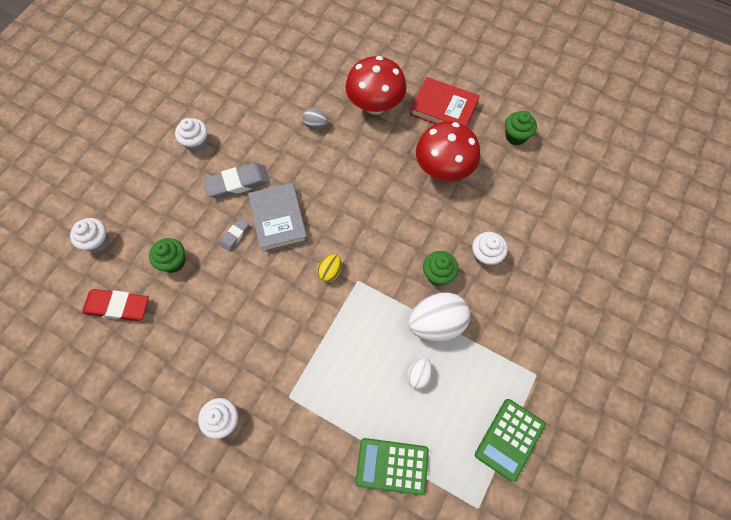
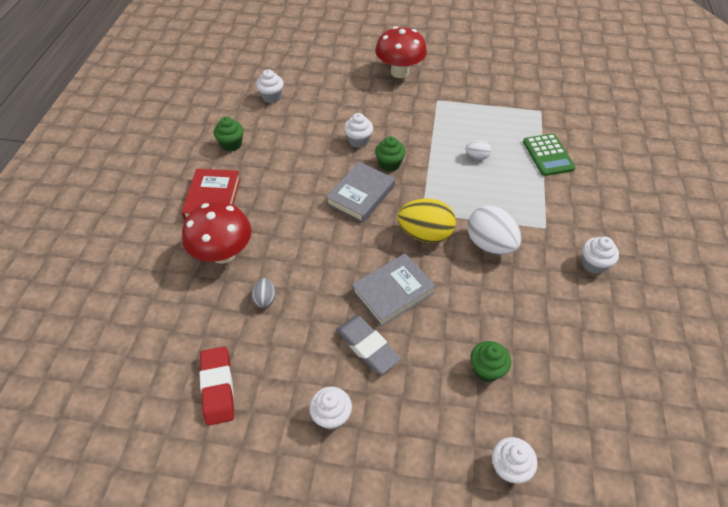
camera: 110 degrees left, 15 degrees down
(117, 306) = (562, 402): red eraser -> red eraser (217, 387)
(235, 235) = (428, 324): grey eraser -> none
(330, 272) = (425, 234): yellow egg -> yellow egg, size x2.01
(403, 231) = (361, 195): none -> grey book
(436, 323) = (431, 156): white egg -> white egg (490, 244)
(443, 169) = (284, 183): red mushroom -> red mushroom (399, 72)
(509, 439) = (488, 104): green calculator -> none
(587, 189) = (271, 97): none -> white cupcake

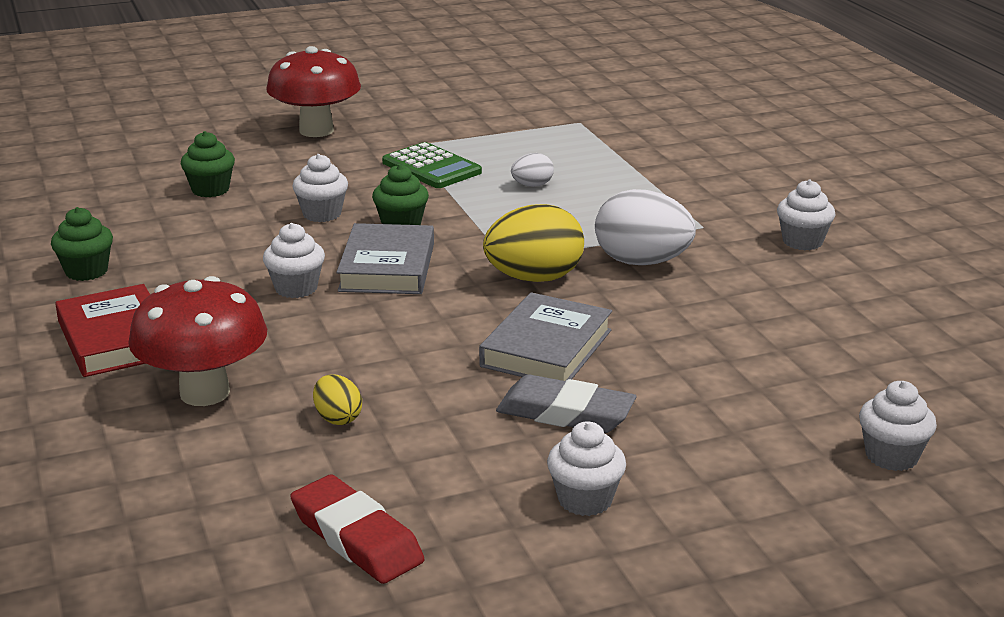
camera: 30 degrees left, 25 degrees down
(265, 299) = (338, 418): grey egg -> yellow egg
(271, 97) = (109, 203): white cupcake -> white cupcake (296, 288)
(486, 369) = (764, 379): green cupcake -> green cupcake (210, 190)
(548, 155) = (634, 160): green calculator -> green calculator (431, 167)

